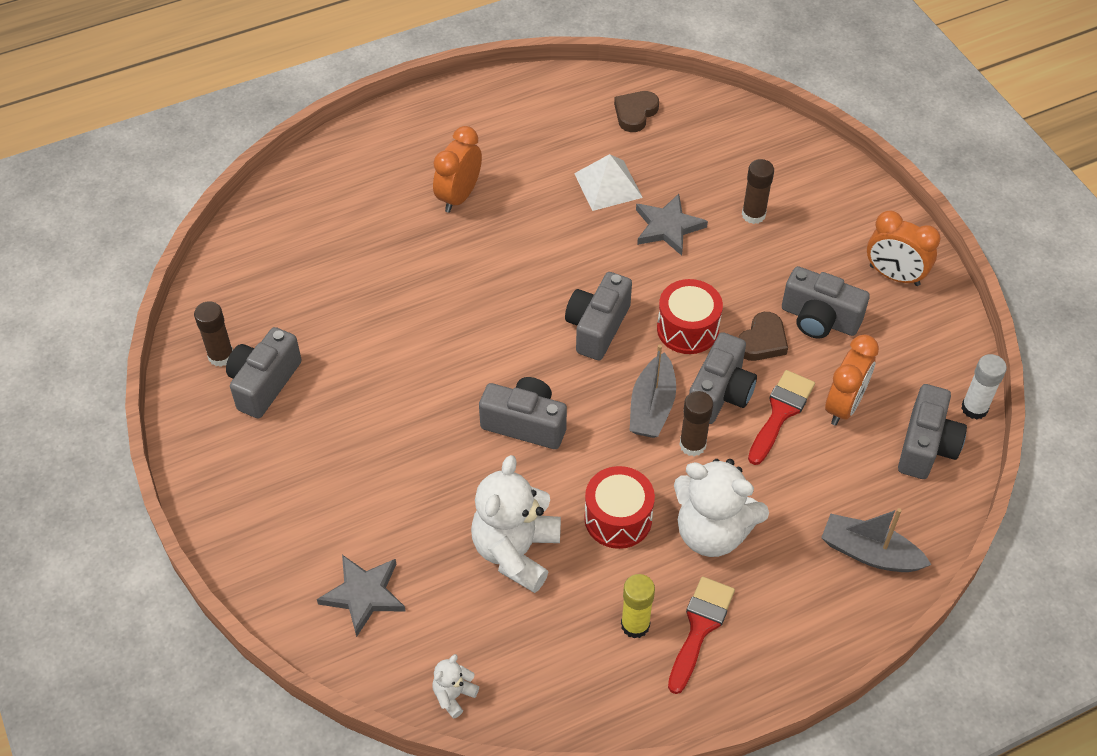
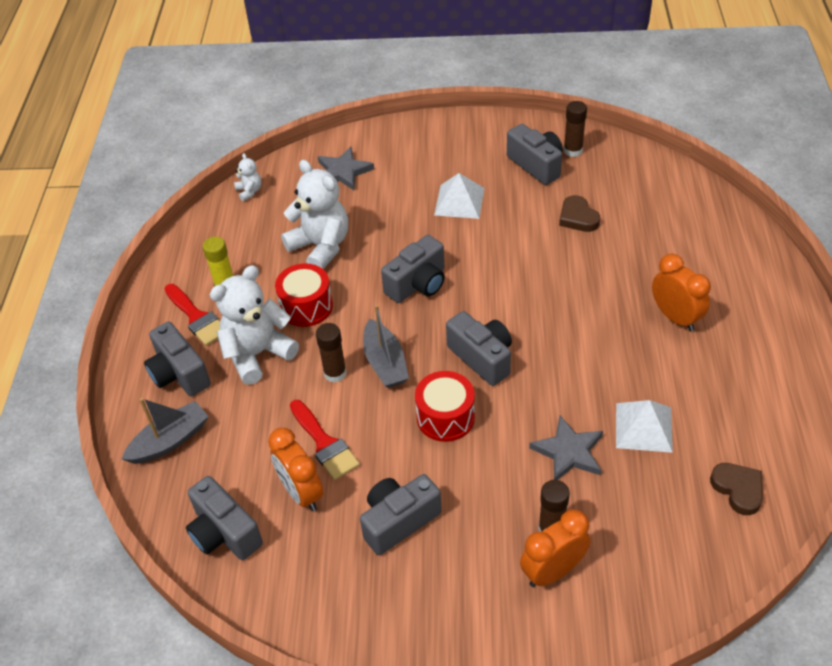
camera: 120 degrees right, 5 degrees down
(366, 438) = (459, 201): none -> white pyramid
(652, 406) = (385, 362): grey boat -> grey boat turned 150 degrees counterclockwise
(720, 393) = (369, 411): grey camera -> grey camera (179, 373)
(762, 341) = (401, 465): brown heart -> brown heart (578, 217)
(894, 275) = (412, 615): orange clock -> orange clock (553, 571)
(974, 408) = (231, 595): white glue stick -> none

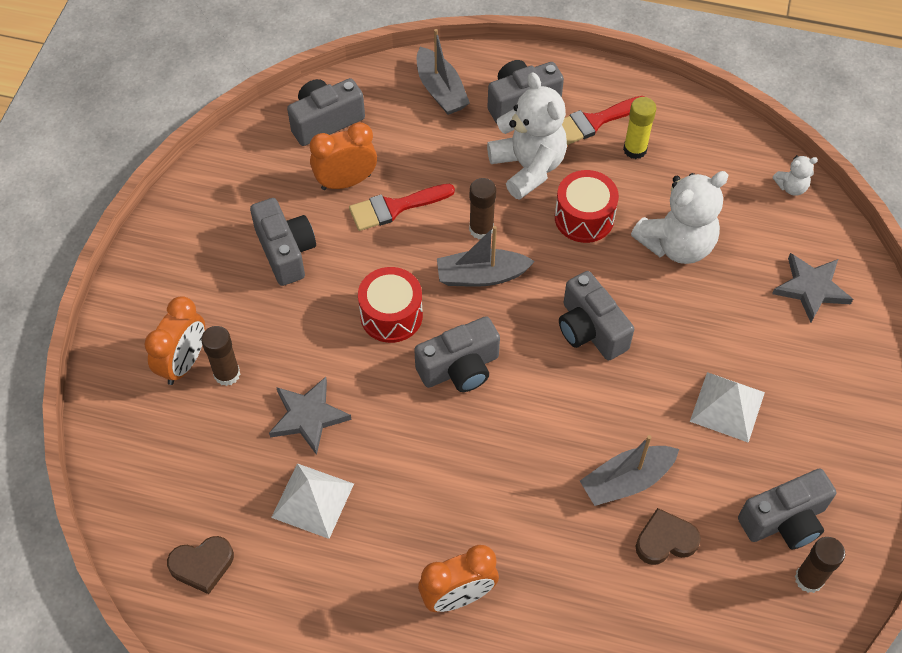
camera: 100 degrees right, 10 degrees up
(541, 243) = (627, 481): none -> grey boat
(553, 571) = (184, 363): orange clock -> orange clock turned 45 degrees clockwise

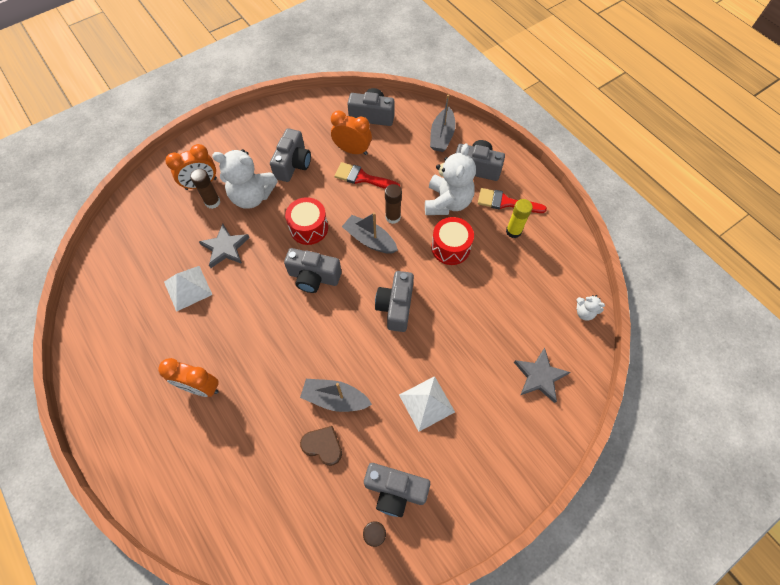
camera: 40 degrees right, 5 degrees up
(202, 565) = (116, 280): brown heart -> none
(676, 244) = (486, 296): white teddy bear -> white teddy bear (252, 196)

